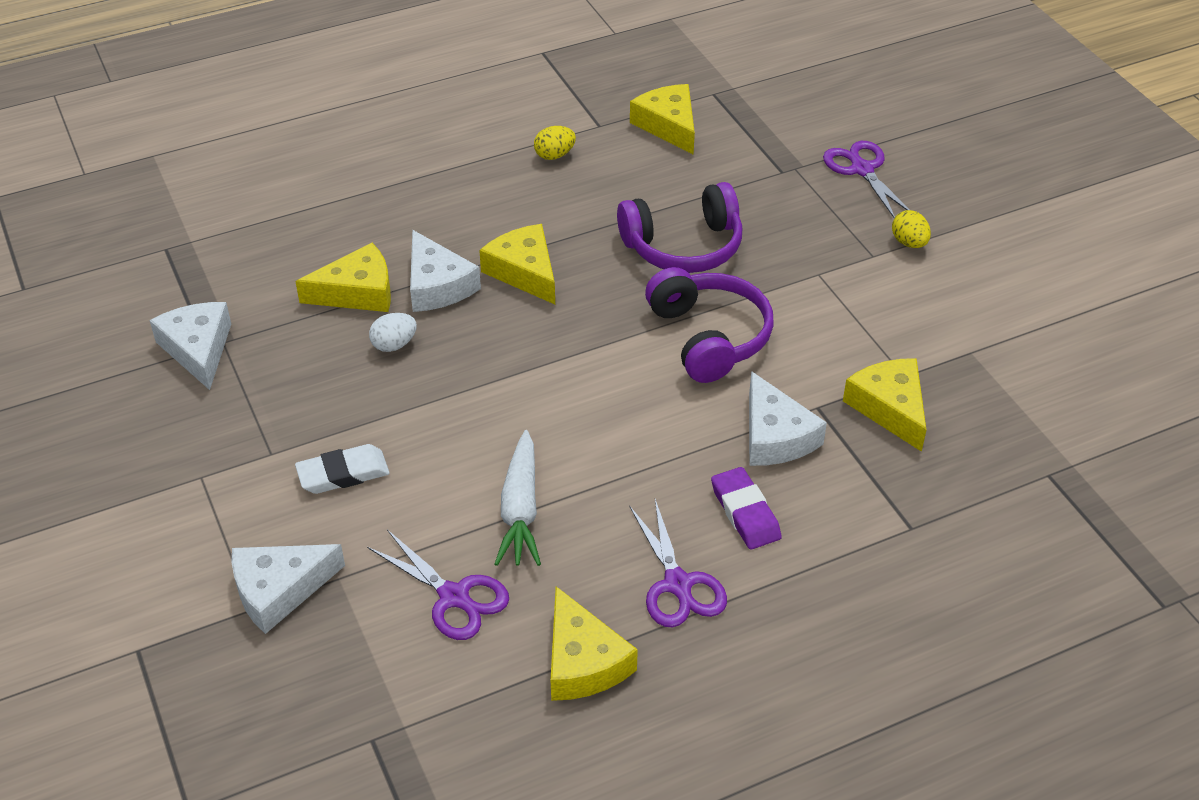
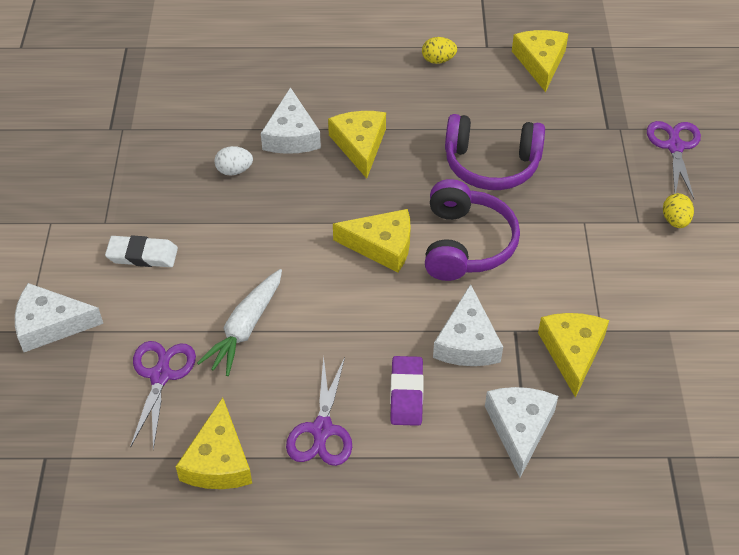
camera: 25 degrees right, 5 degrees up
(198, 349) = (103, 129): white cheese -> white cheese (519, 428)
(357, 292) = (233, 122): yellow cheese -> yellow cheese (382, 246)
(454, 597) = (160, 376): purple scissors -> purple scissors turned 150 degrees counterclockwise

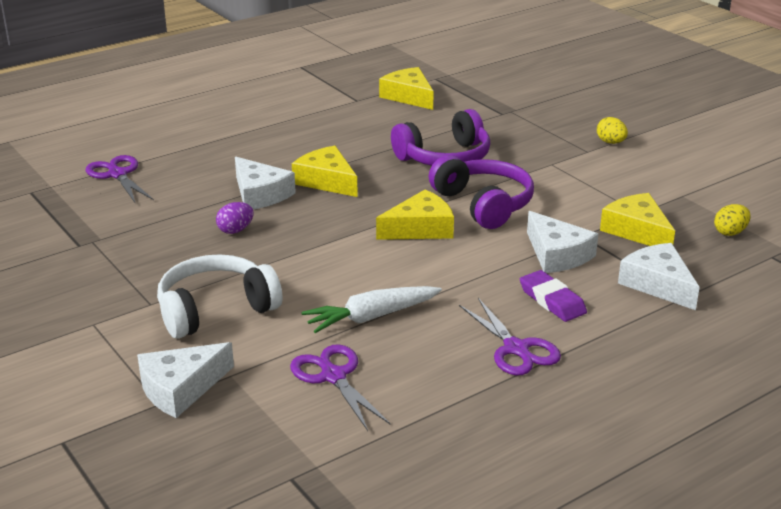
camera: 35 degrees left, 20 degrees down
(142, 255) = (215, 310): white eraser -> white headphones
(218, 460) = (456, 405): yellow cheese -> none
(234, 170) = (235, 230): white egg -> purple egg
(245, 328) = (371, 317): white carrot -> white carrot turned 75 degrees clockwise
(438, 60) = (328, 118): yellow egg -> yellow egg (730, 232)
(674, 147) = (560, 108): purple scissors -> purple scissors (117, 174)

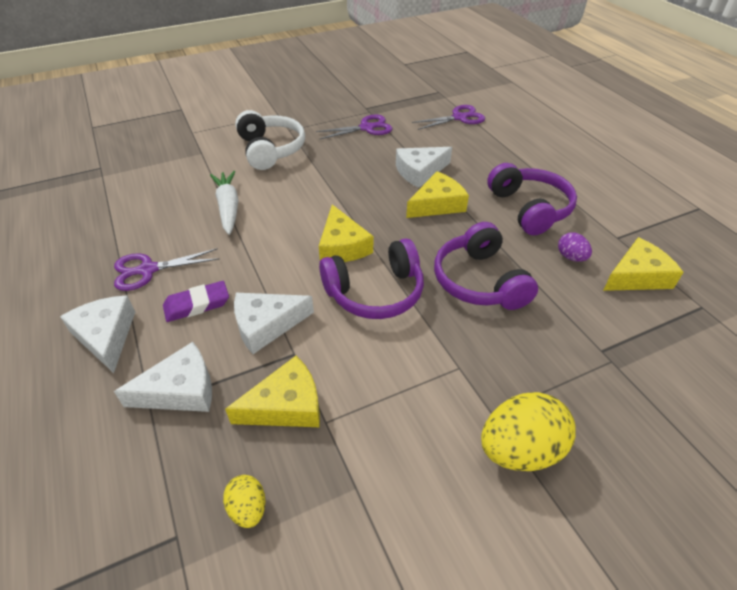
camera: 100 degrees right, 15 degrees up
(181, 388) = (200, 138): white cheese -> white cheese (106, 336)
(235, 230) = (367, 160): purple egg -> purple egg (571, 257)
(322, 135) = (529, 208): none -> purple headphones
(333, 376) = (174, 187): purple scissors -> purple scissors (366, 128)
(610, 142) = (520, 450): yellow egg -> yellow egg, size x1.95

